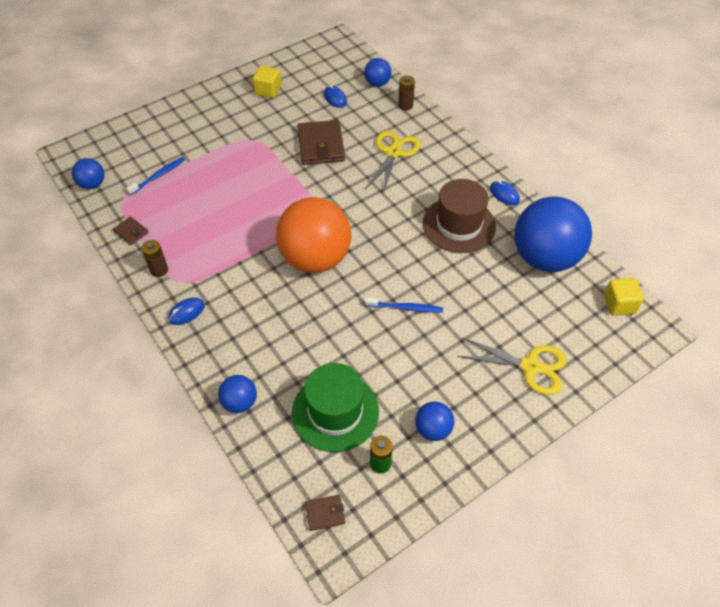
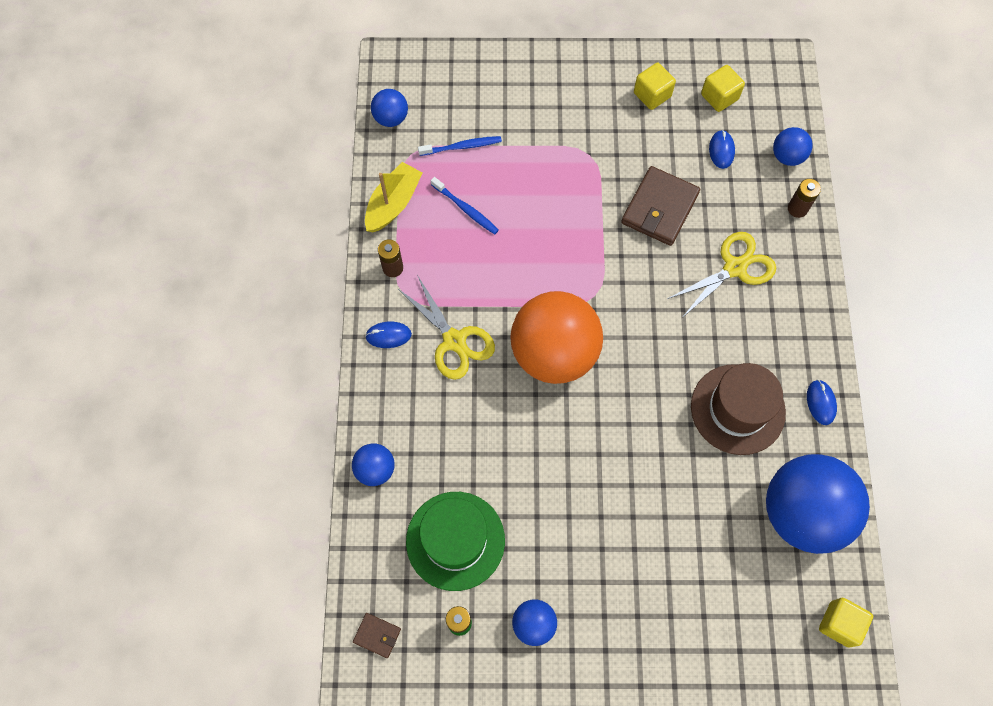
camera: 35 degrees right, 15 degrees up
(131, 232) = (393, 204): brown wallet -> yellow boat
(311, 73) = (719, 97): none -> yellow cube
(406, 308) = (605, 473): blue toothbrush -> blue toothbrush (466, 209)
(530, 366) = (683, 627): yellow scissors -> yellow scissors (454, 341)

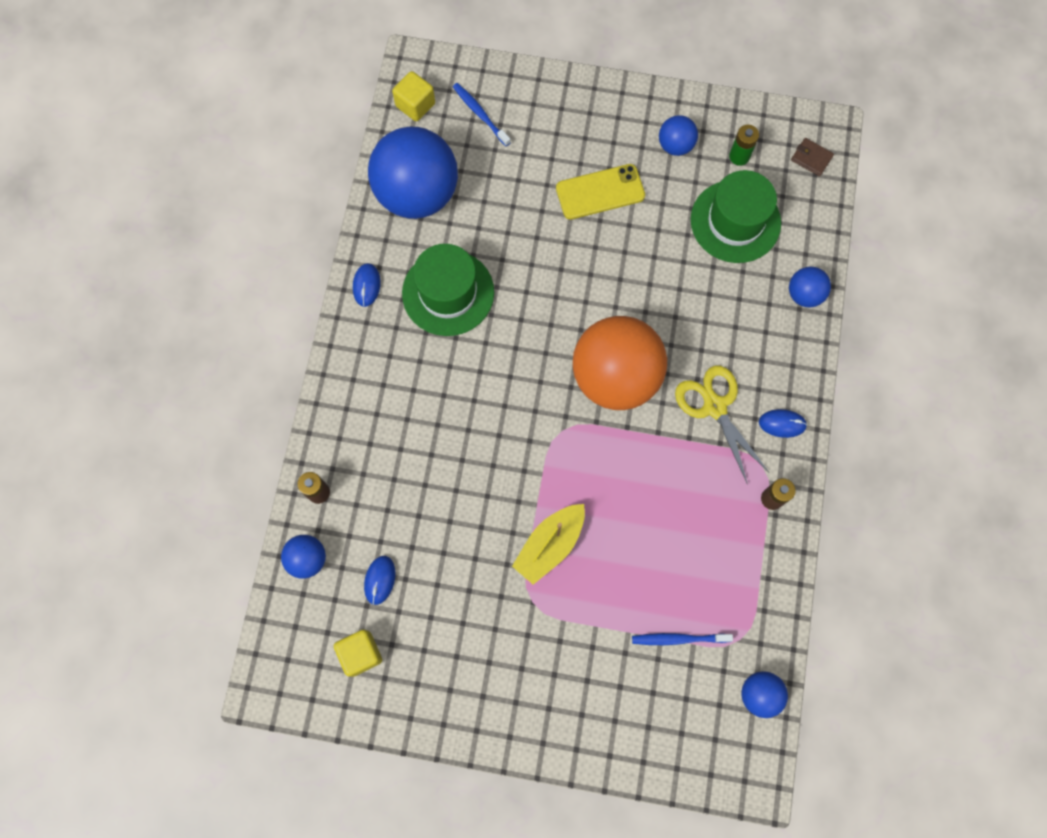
camera: 170 degrees left, 5 degrees up
(393, 204) = (765, 577): yellow boat -> yellow boat (550, 545)
(466, 209) = (684, 555): blue toothbrush -> blue toothbrush (480, 114)
(607, 550) = (600, 192): none -> yellow phone
(652, 95) = (440, 671): yellow cube -> none
(659, 208) = (469, 519): brown wallet -> none
(735, 268) = (407, 436): yellow scissors -> none
(737, 409) = (448, 293): brown hat -> green hat

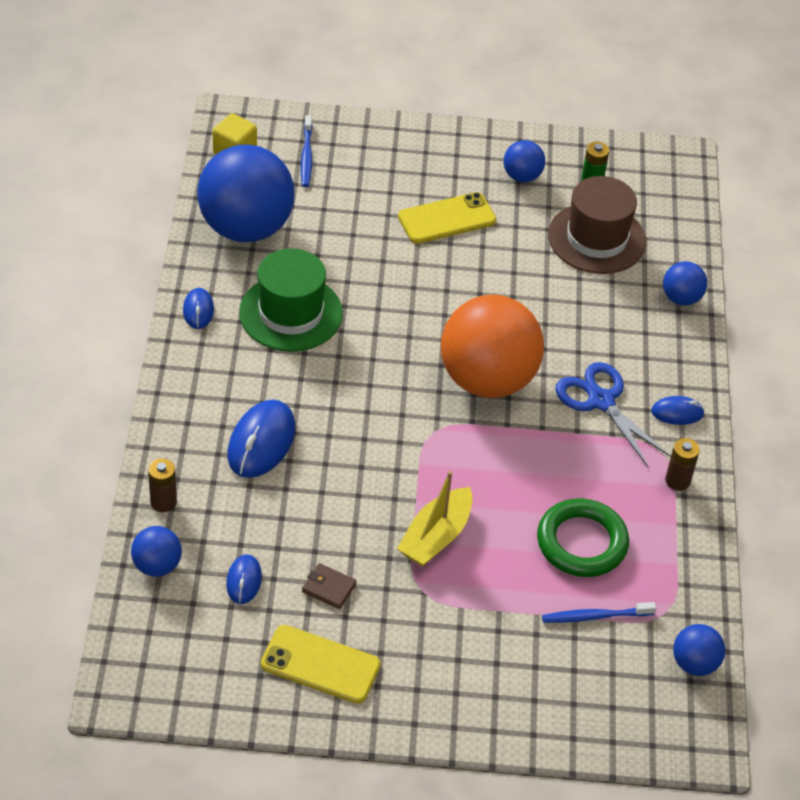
camera: 10 degrees left, 25 degrees down
(361, 653) = (229, 653): yellow cube -> none
(408, 434) = (261, 442): none -> blue mouse
(436, 671) = (320, 665): none -> yellow phone
(480, 114) = (306, 156): blue toothbrush -> blue toothbrush turned 135 degrees counterclockwise
(677, 560) = (581, 542): none -> green ring
(714, 406) = (601, 401): yellow scissors -> blue scissors
(735, 221) = (596, 238): green hat -> brown hat
(811, 158) = (668, 182): brown wallet -> brown wallet (329, 588)

